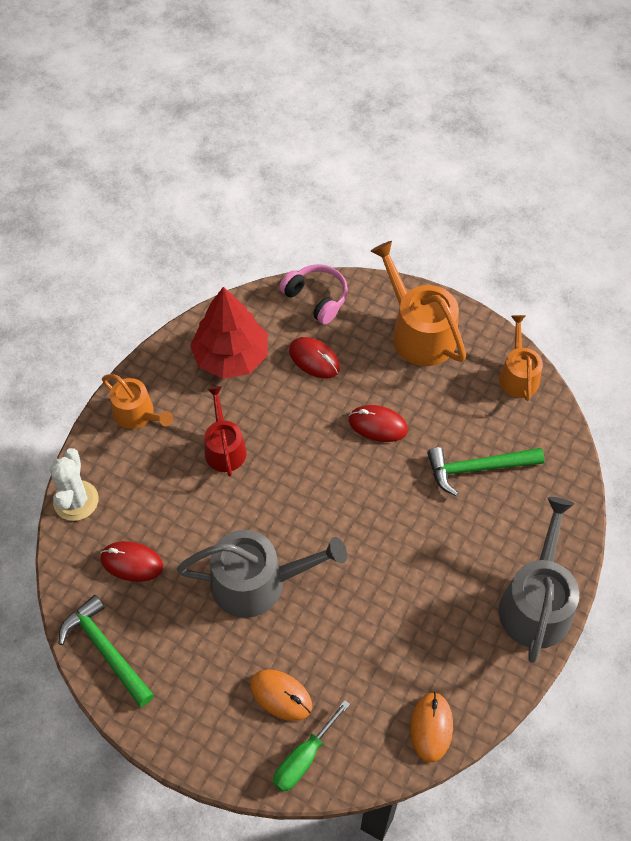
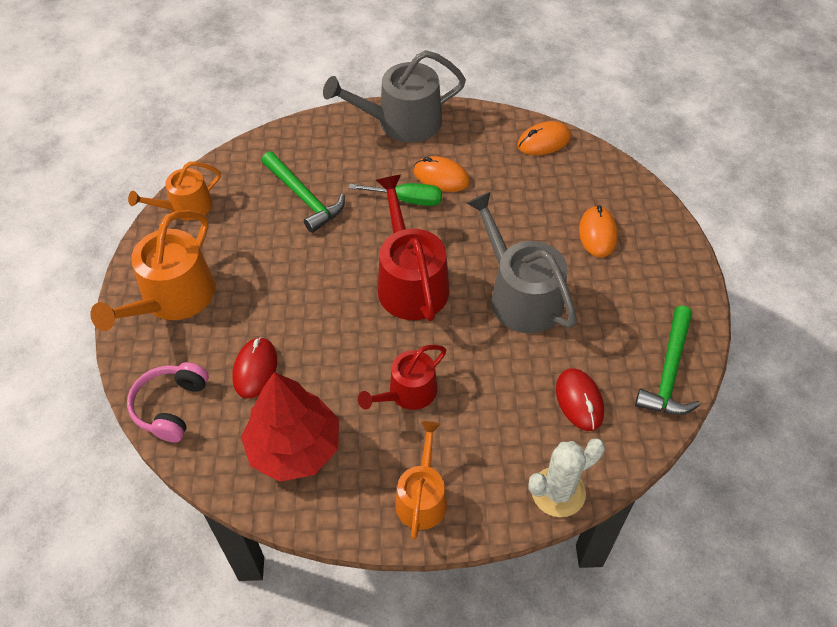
camera: 120 degrees left, 5 degrees down
(303, 758) = (628, 199): green screwdriver -> green screwdriver (407, 200)
(328, 504) = (410, 282): none -> red watering can
(378, 425) = (303, 283): red mouse -> none
(437, 597) = (441, 177): none -> orange mouse

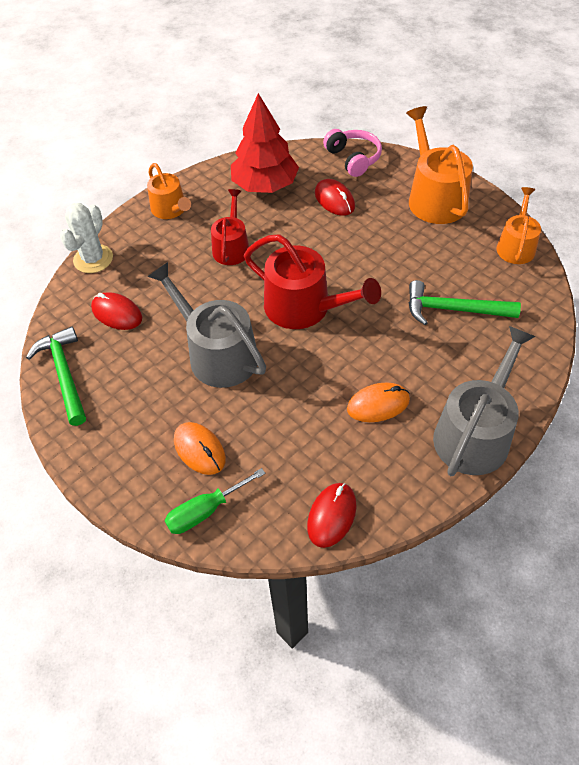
camera: 140 degrees right, 0 degrees up
(407, 200) = (379, 364): green screwdriver -> green screwdriver (205, 511)
(520, 295) = (217, 353): grey watering can -> grey watering can turned 150 degrees counterclockwise
(543, 141) = (332, 516): orange mouse -> red mouse

